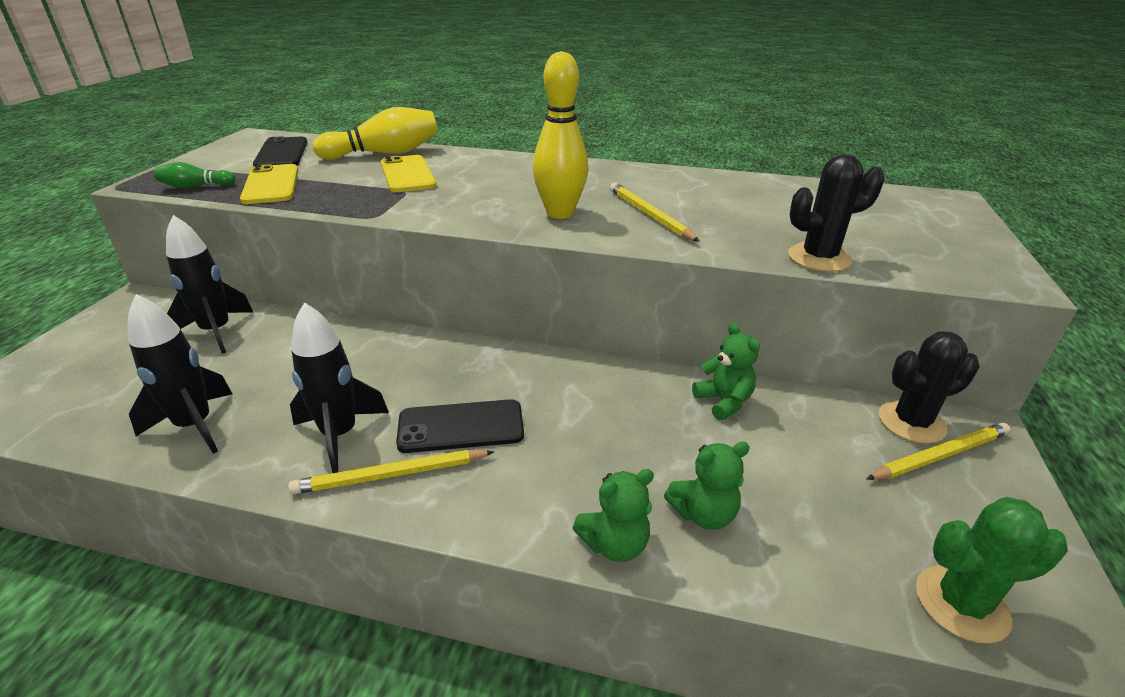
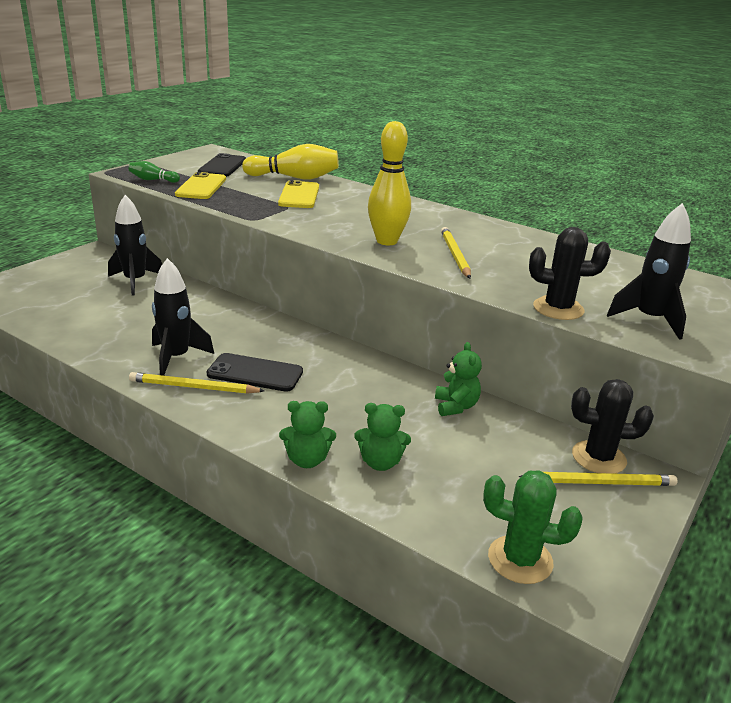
camera: 20 degrees right, 5 degrees down
(195, 426) = (95, 332): black rocket -> black rocket (649, 320)

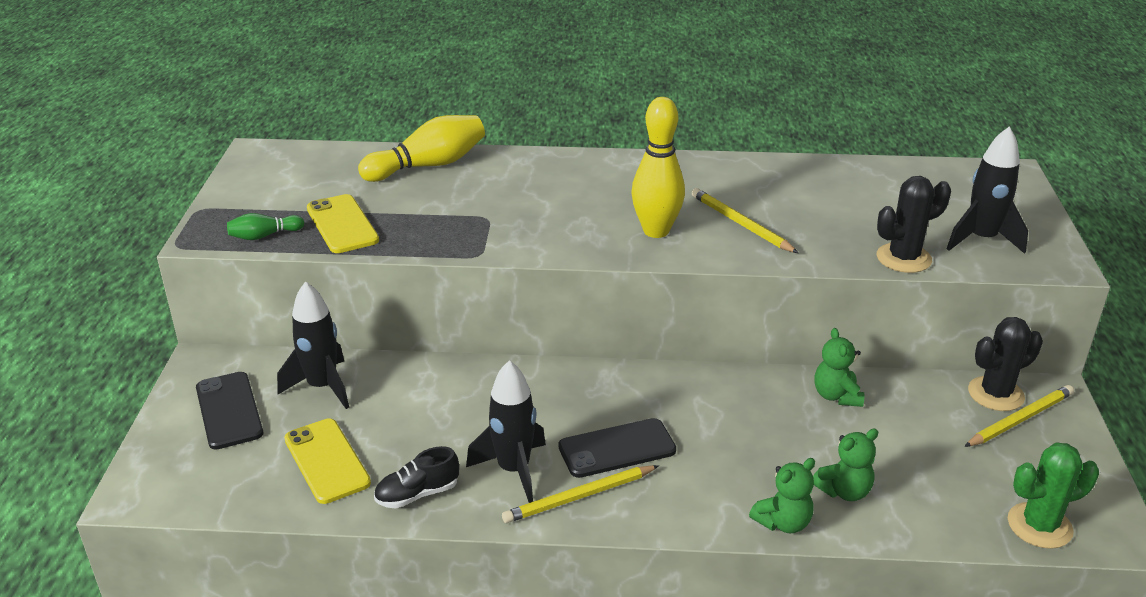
camera: 30 degrees left, 5 degrees up
(106, 347) = (417, 494): none -> black shoe
(222, 166) = (314, 177): black phone -> black phone (229, 411)
(299, 195) = (474, 195): yellow phone -> yellow phone (326, 461)
(455, 406) = (836, 396): green teddy bear -> green teddy bear turned 150 degrees counterclockwise

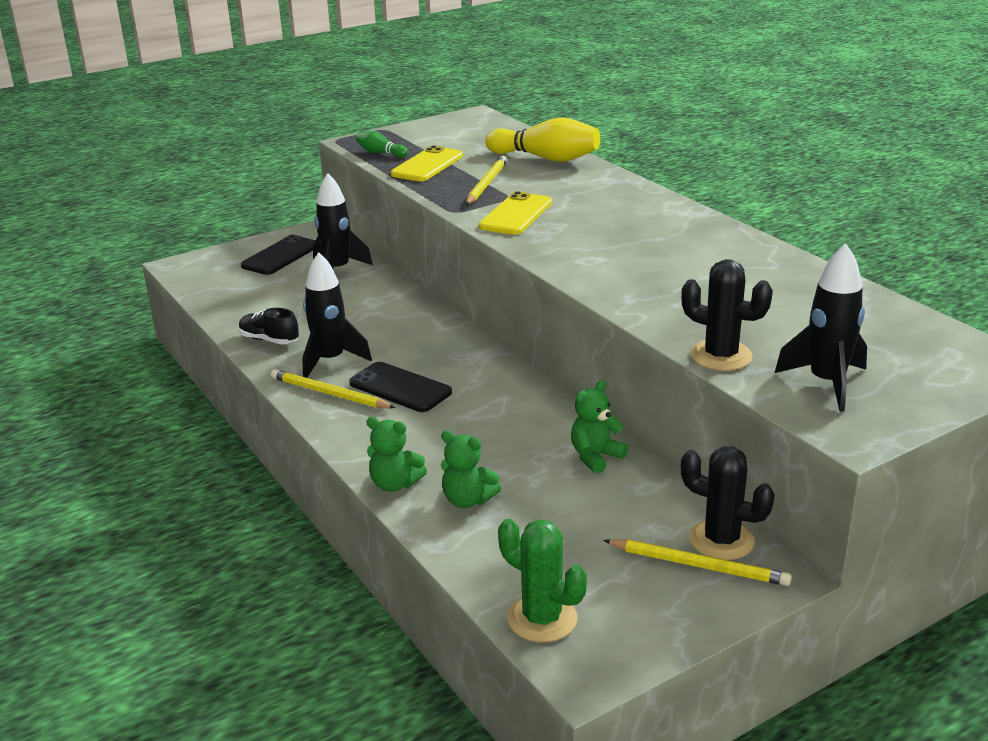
camera: 55 degrees right, 5 degrees down
(326, 461) = (268, 301): yellow phone -> yellow phone (515, 215)
(656, 231) = (587, 251): yellow bowling pin -> none
(740, 224) = (655, 276): yellow pencil -> yellow pencil (486, 184)

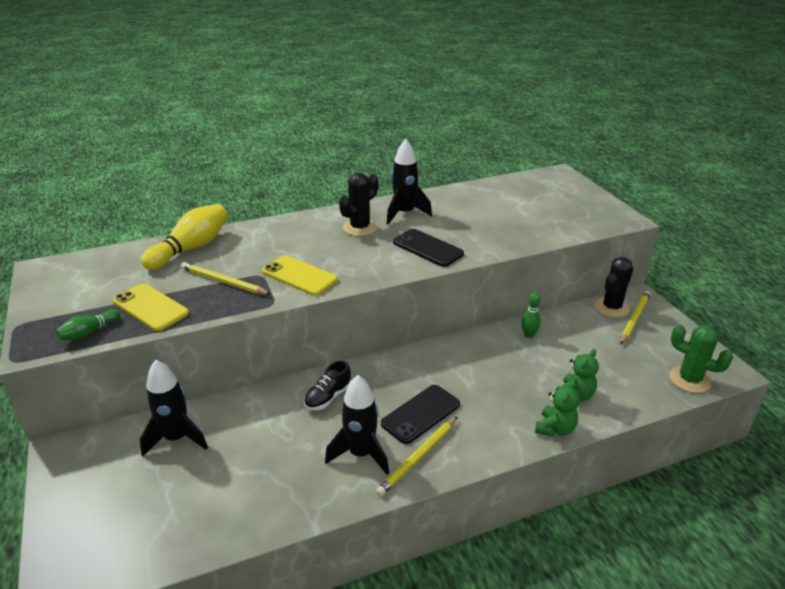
camera: 80 degrees left, 5 degrees up
(269, 340) = (302, 498): black shoe -> black shoe (328, 397)
(280, 256) = (107, 483): black phone -> black phone (427, 248)
(542, 619) = (689, 380): green cactus -> green cactus turned 75 degrees clockwise
(595, 457) = (529, 335): green teddy bear -> green bowling pin
(721, 356) = (543, 237): black cactus -> black cactus (360, 228)
(826, 383) = (575, 215): black rocket -> black rocket (404, 214)

